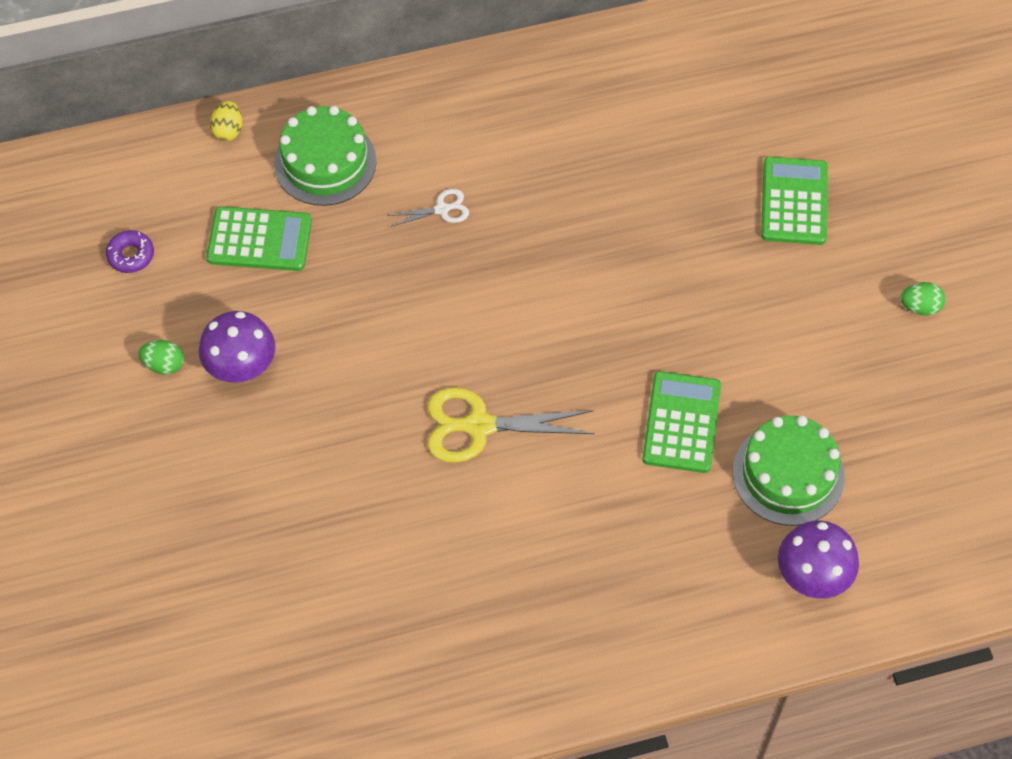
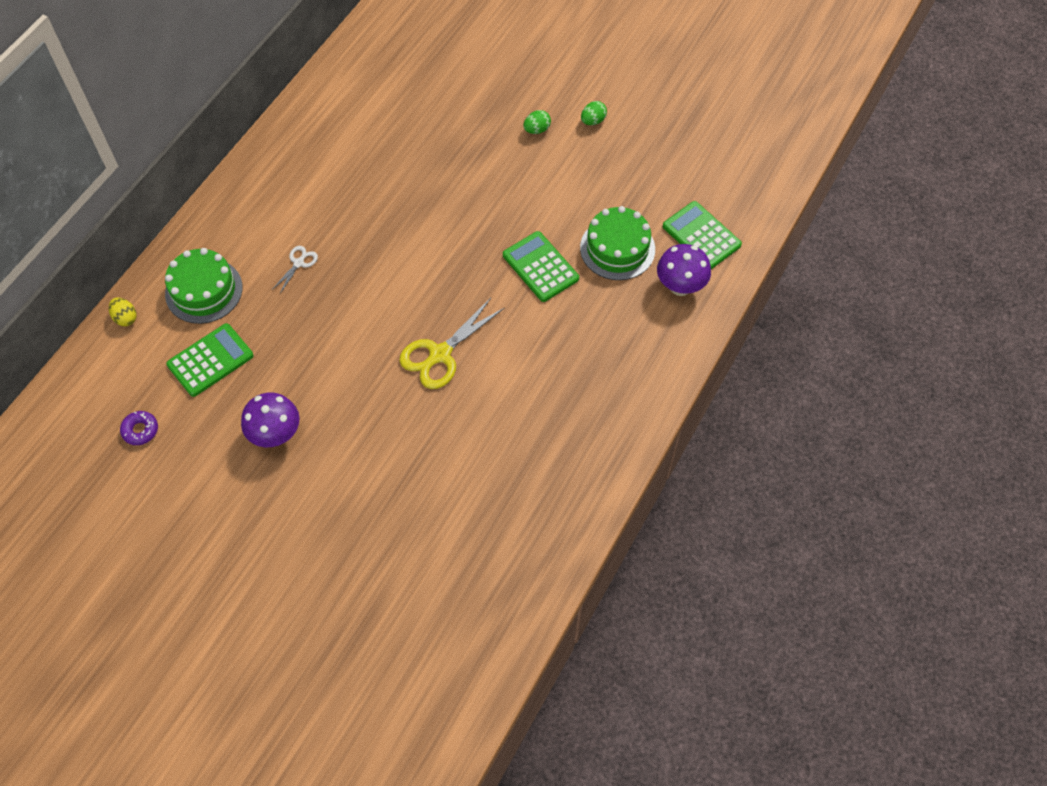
camera: 45 degrees left, 0 degrees up
(164, 365) = (227, 471): green egg -> green egg (537, 130)
(794, 202) = (479, 118): green calculator -> green calculator (701, 236)

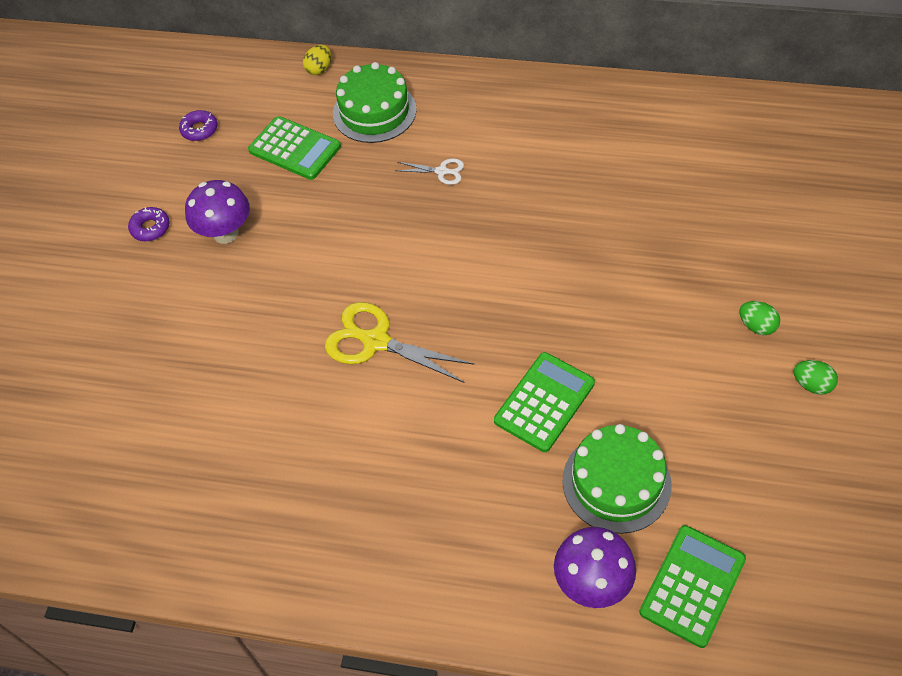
camera: 75 degrees right, 5 degrees down
(236, 493) = (150, 228): none -> purple donut

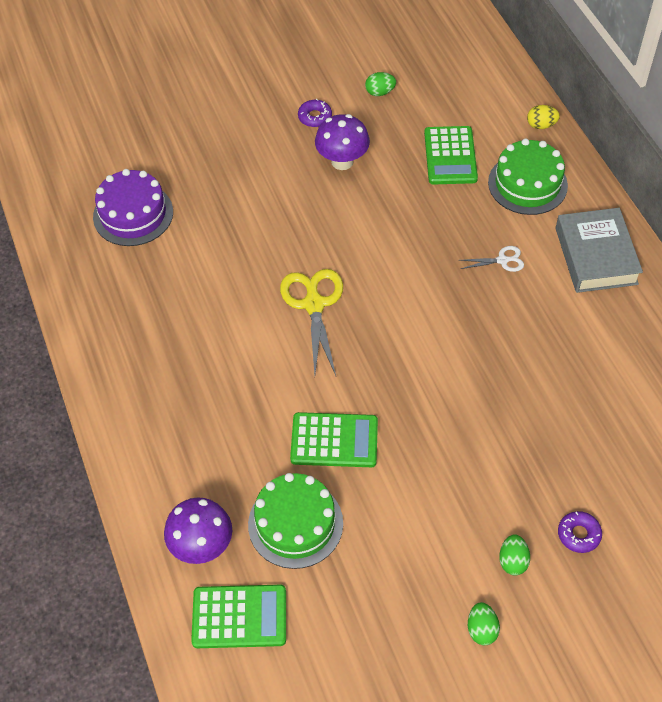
camera: 55 degrees right, 0 degrees up
(125, 452) = (133, 214): none -> purple cake
(170, 162) = (380, 92): none -> green egg
(199, 130) = (422, 90): purple donut -> purple donut (578, 534)
(442, 171) = (502, 260): white scissors -> white scissors turned 75 degrees counterclockwise
(488, 107) = (596, 256): none -> grey book

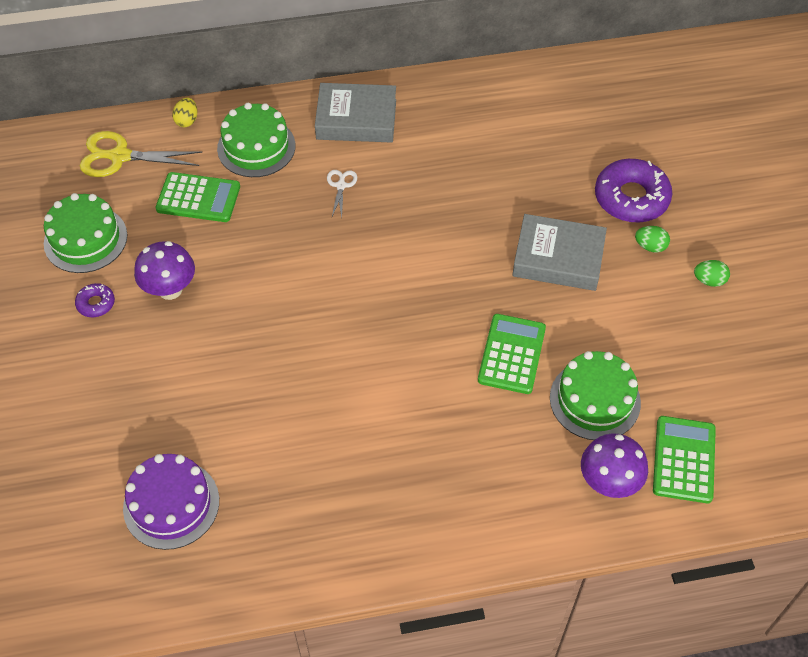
camera: 80 degrees left, 0 degrees up
(314, 304) = (349, 345): yellow scissors -> yellow scissors (119, 156)
(380, 92) = (85, 239): green egg -> green cake
(468, 468) = (558, 258): none -> grey book
(578, 534) = (631, 198): purple donut -> purple donut, size x2.08

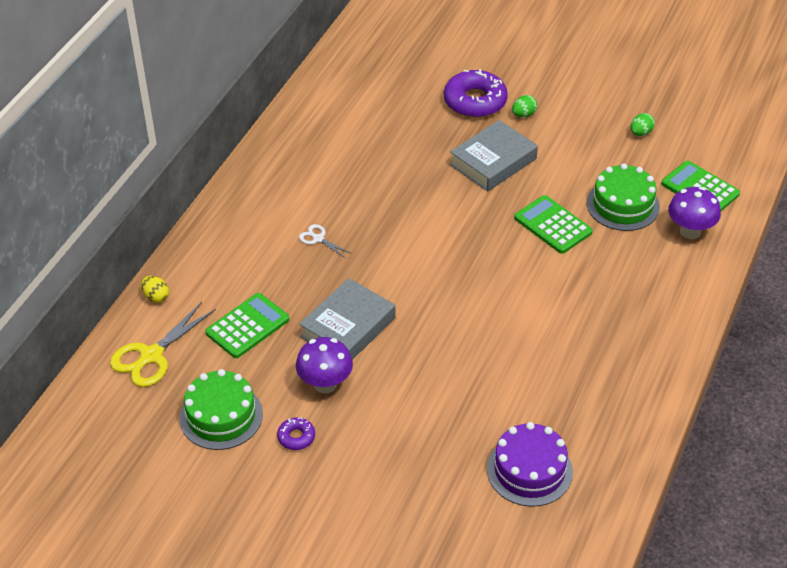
camera: 55 degrees left, 10 degrees down
(256, 147) = (229, 268): green cake -> none
(356, 119) = (260, 199): grey book -> grey book (348, 327)
(709, 280) = (575, 104): green egg -> green egg (640, 133)

